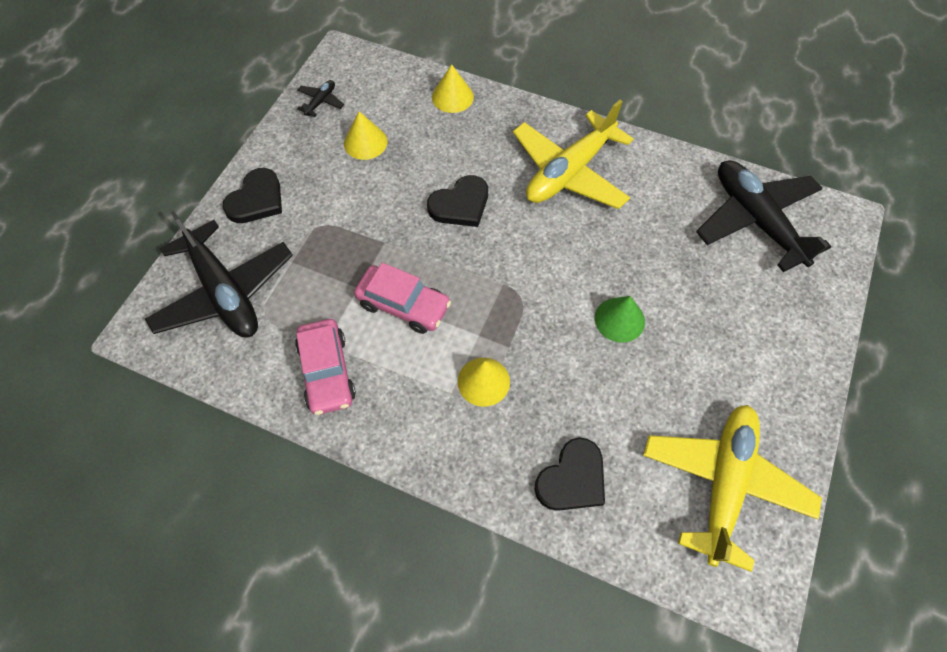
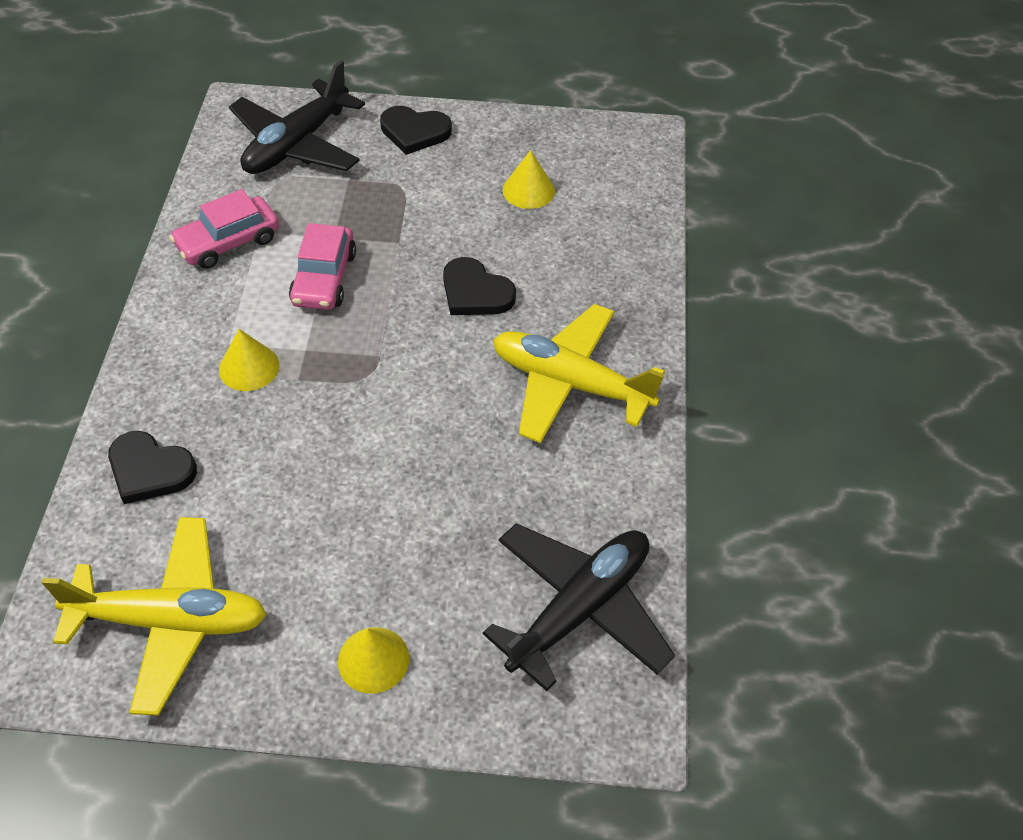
camera: 70 degrees right, 10 degrees down
(321, 102) = (569, 139): black plane -> none
(452, 97) = (635, 246): yellow cone -> yellow cone (373, 659)
(619, 319) = (366, 477): green cone -> none

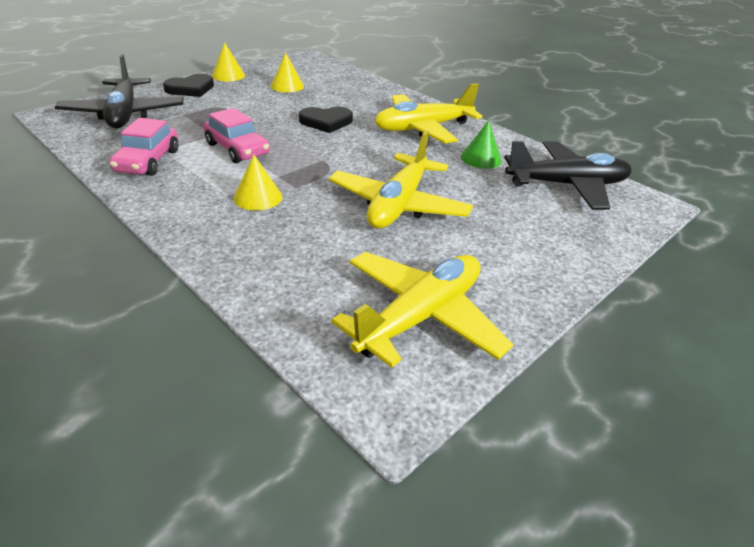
camera: 50 degrees left, 15 degrees down
(150, 470) = (277, 268): black heart -> none
(352, 481) = (398, 204): none -> yellow plane
(373, 659) = (538, 254): yellow cone -> yellow cone (228, 75)
(553, 486) = (481, 158): none -> green cone
(579, 609) = (566, 185): black plane -> black plane turned 90 degrees clockwise

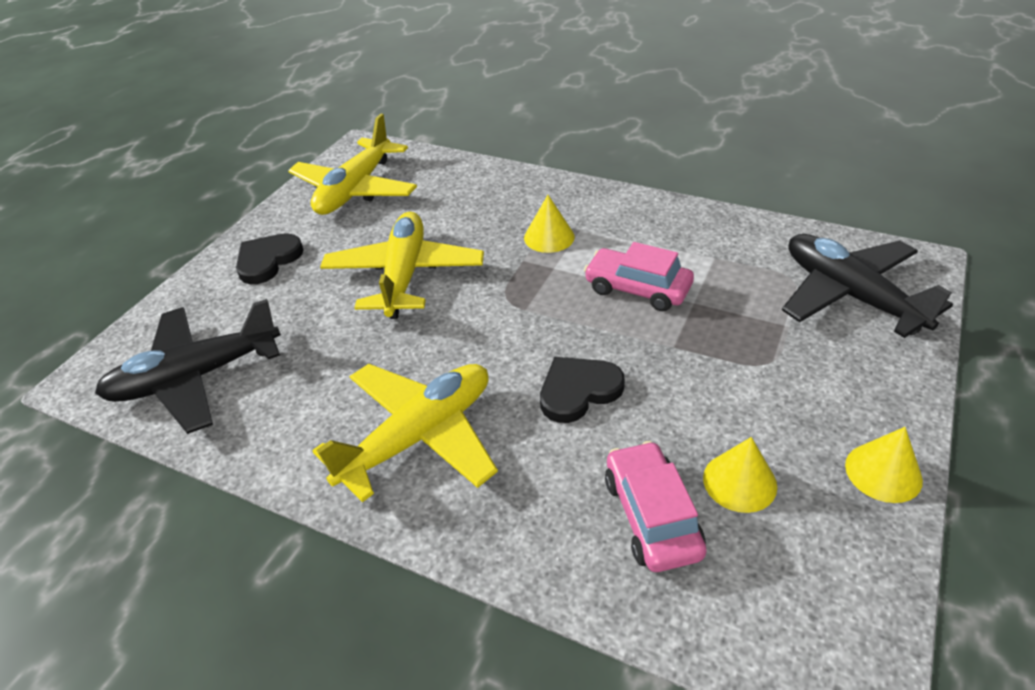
camera: 165 degrees right, 5 degrees up
(148, 161) = (704, 239): pink car -> pink car (651, 516)
(190, 89) = (871, 393): black heart -> black heart (268, 260)
(481, 158) = (314, 391): green cone -> none

